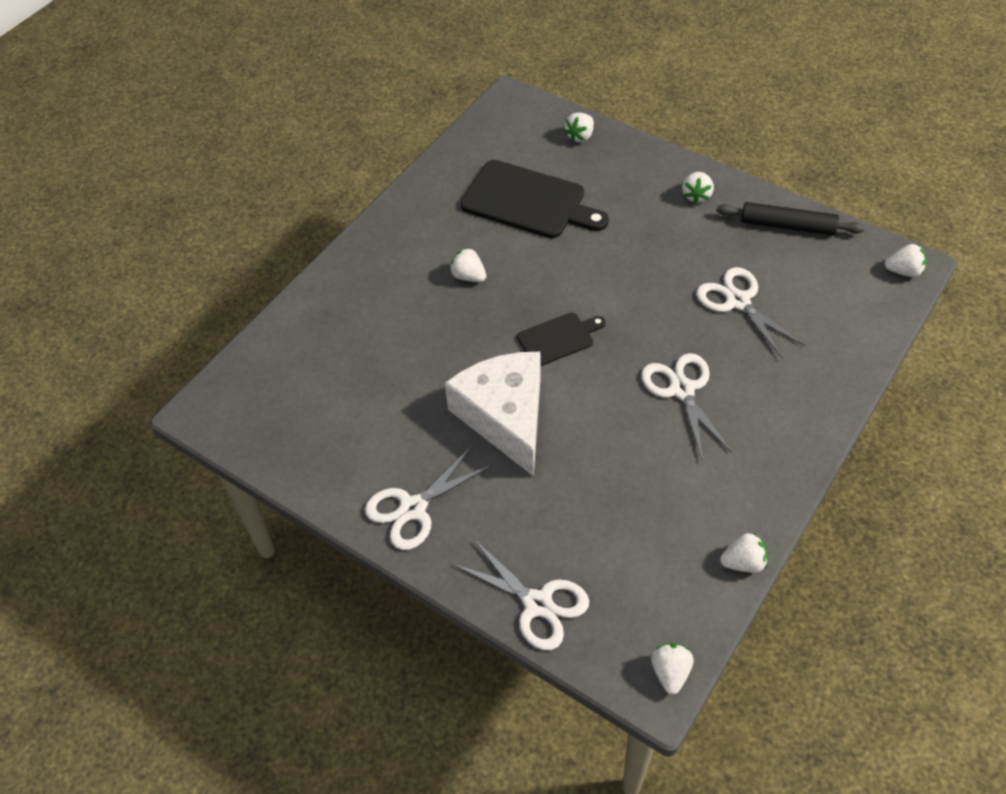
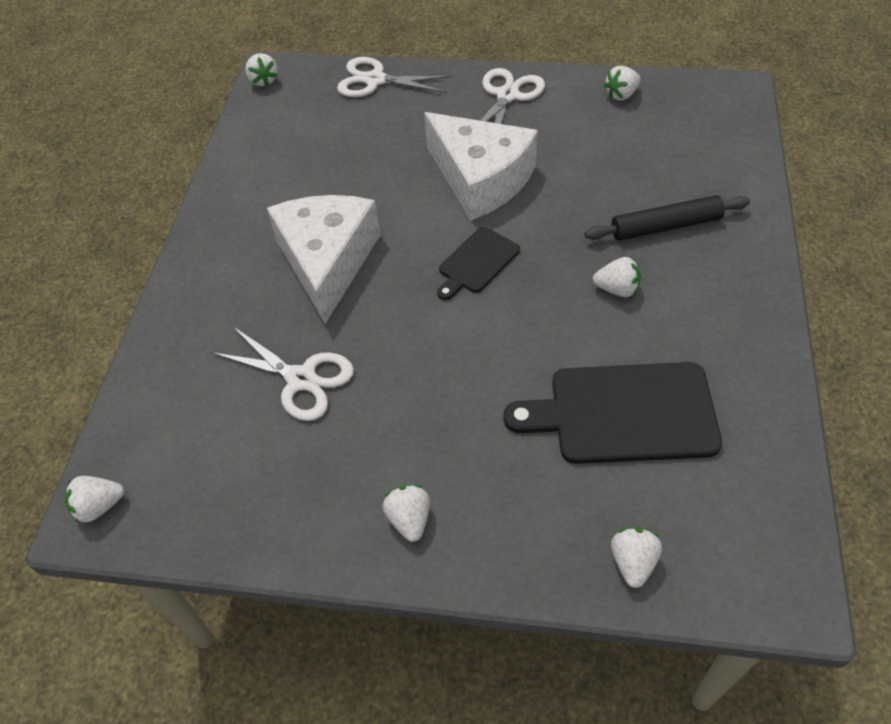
camera: 155 degrees right, 0 degrees up
(682, 390) = (327, 261): white scissors -> white cheese
(743, 562) = (228, 155): white strawberry -> white strawberry (621, 95)
(787, 226) = (267, 518): black rolling pin -> black rolling pin (665, 226)

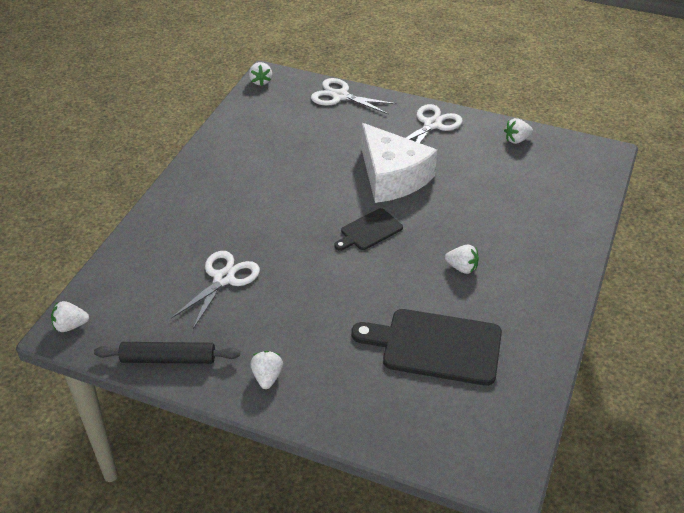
camera: 10 degrees right, 10 degrees down
(301, 379) = (224, 279): white scissors -> white scissors turned 105 degrees counterclockwise
(327, 261) = (266, 209): white cheese -> none
(633, 562) = (406, 435): white strawberry -> none
(665, 226) = (513, 234): black rolling pin -> black rolling pin (168, 359)

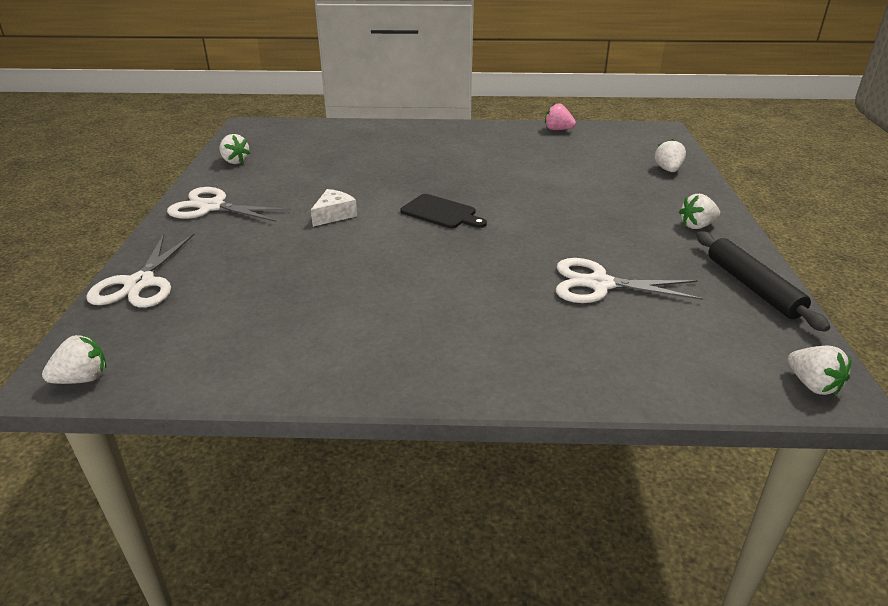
camera: 110 degrees left, 10 degrees down
(392, 177) = (334, 215): white cheese -> white cheese, size x0.42
(435, 346) = (569, 163): black cutting board -> none
(462, 268) = (461, 164): white strawberry -> white strawberry (668, 170)
(534, 374) = (558, 129): none -> pink strawberry

